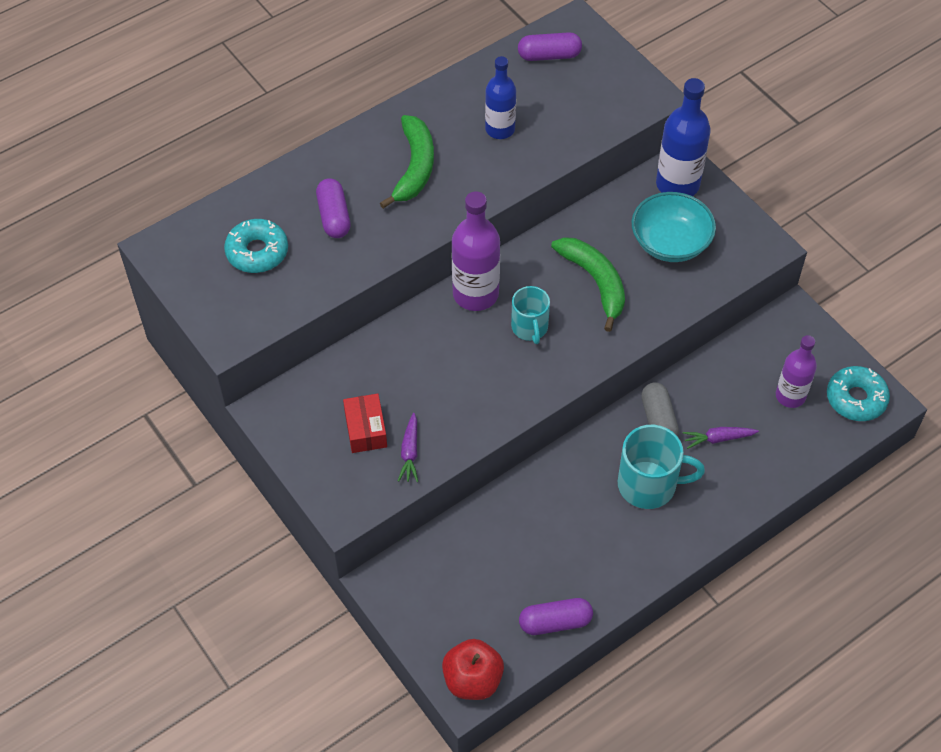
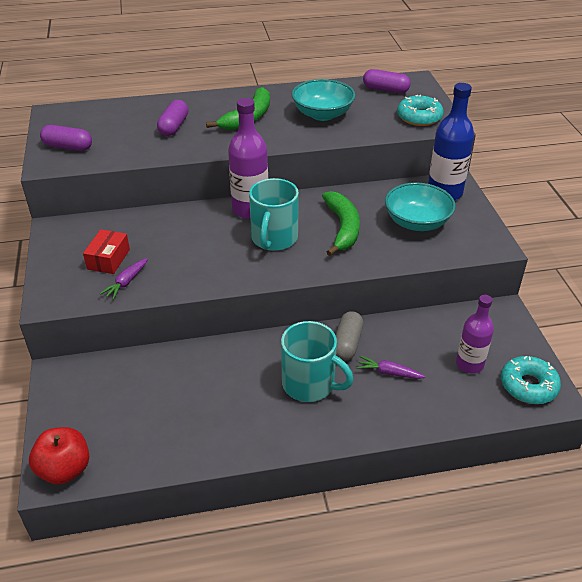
camera: 25 degrees right, 15 degrees down
(257, 252) = (109, 130): turquoise donut -> turquoise donut (419, 117)
(500, 129) = (322, 114): blue bottle -> turquoise bowl
(530, 328) = (274, 239): turquoise mug -> turquoise mug, size x1.55
(555, 622) = (162, 454): purple capsule -> purple capsule (68, 147)

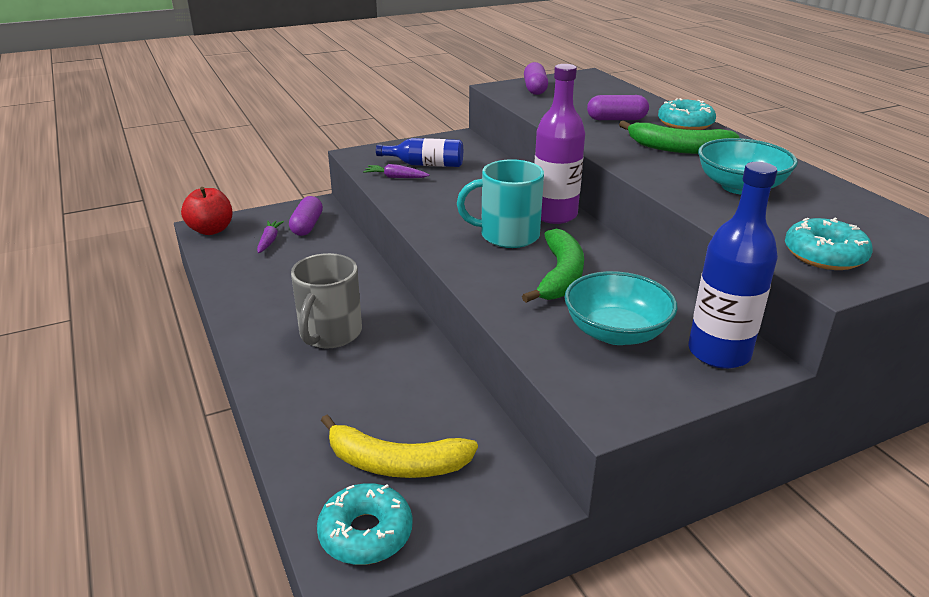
camera: 75 degrees right, 10 degrees down
(108, 259) = (426, 164): red box -> blue bottle
(202, 102) = (685, 124): none -> turquoise donut
(310, 384) = (329, 334): turquoise mug -> grey mug
(342, 228) = (560, 275): green banana -> green banana turned 60 degrees counterclockwise
(347, 343) = (403, 351): grey capsule -> none
(385, 90) = (877, 222): purple capsule -> purple capsule (307, 226)
(389, 373) = (361, 389): purple carrot -> purple carrot (269, 241)
(469, 364) = (396, 463): purple bottle -> yellow banana

